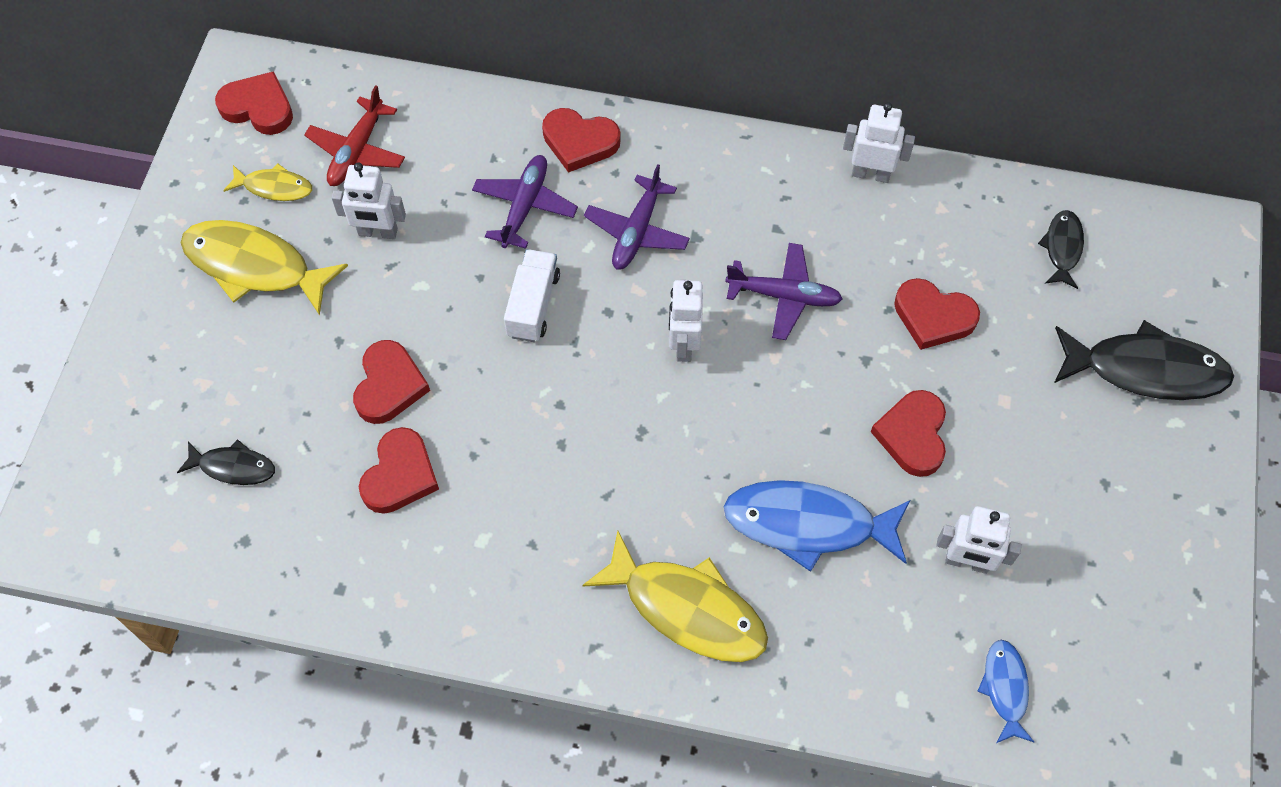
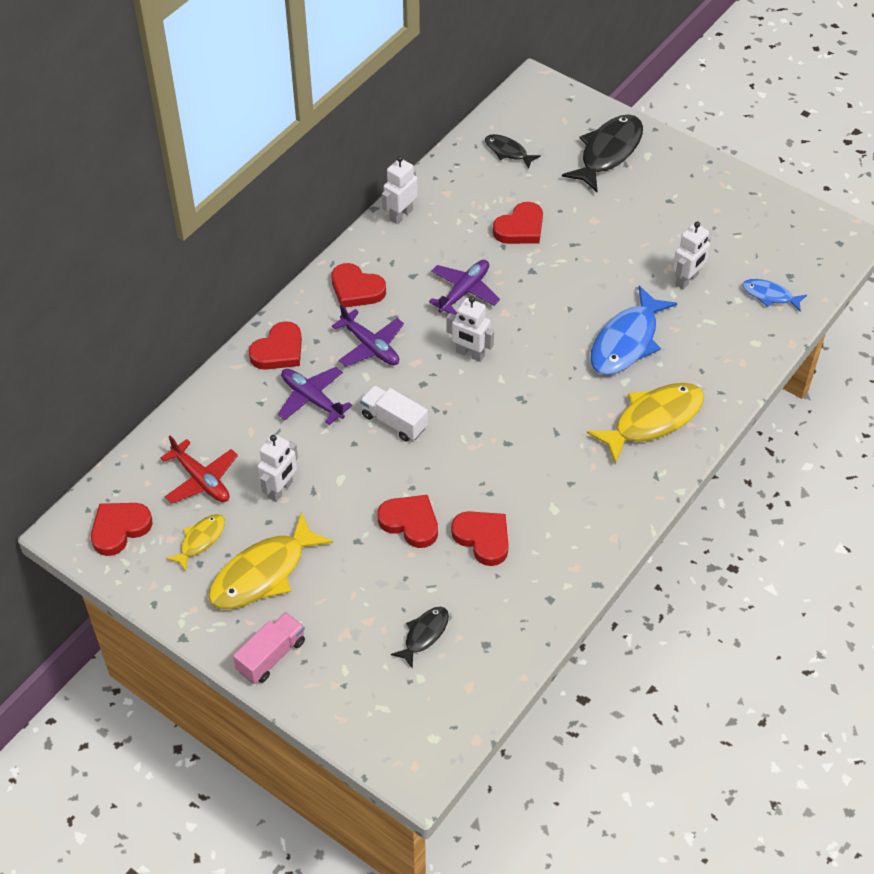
camera: 65 degrees left, 10 degrees down
(147, 322) = (271, 656): none -> pink truck
(912, 435) = (594, 270): red heart -> red heart (356, 289)

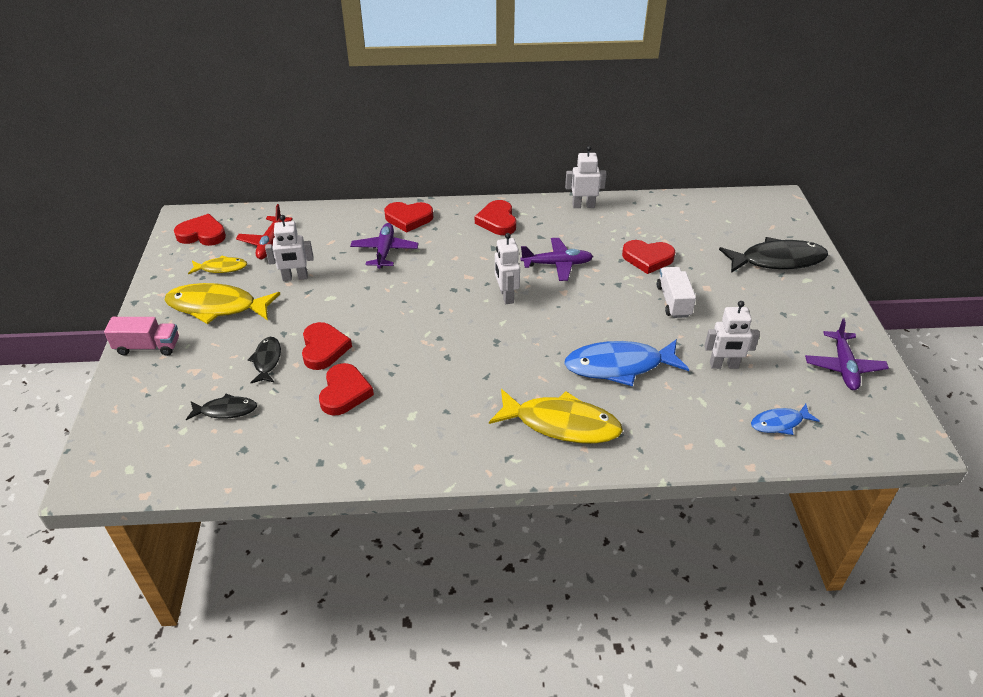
camera: 50 degrees right, 10 degrees down
(370, 346) = (457, 251): purple plane -> purple plane (843, 367)
(394, 421) = (405, 294): white truck -> white truck (673, 301)
(508, 152) = (704, 218): black fish -> black fish (267, 360)
(770, 295) = (779, 423): blue fish -> blue fish turned 90 degrees counterclockwise

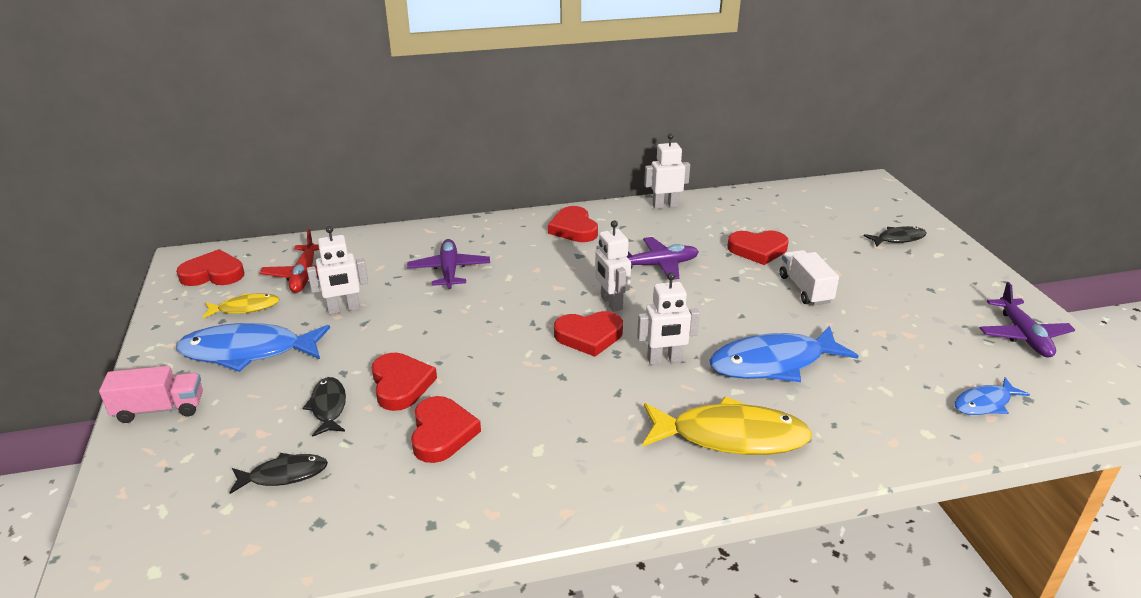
camera: 10 degrees left, 10 degrees down
(217, 307) = (248, 352): yellow fish -> blue fish
(408, 218) = (468, 235): red heart -> red heart (589, 336)
(724, 365) = (892, 349): white robot -> white robot (664, 360)
(777, 260) = (898, 239): black fish -> black fish, size x0.53

